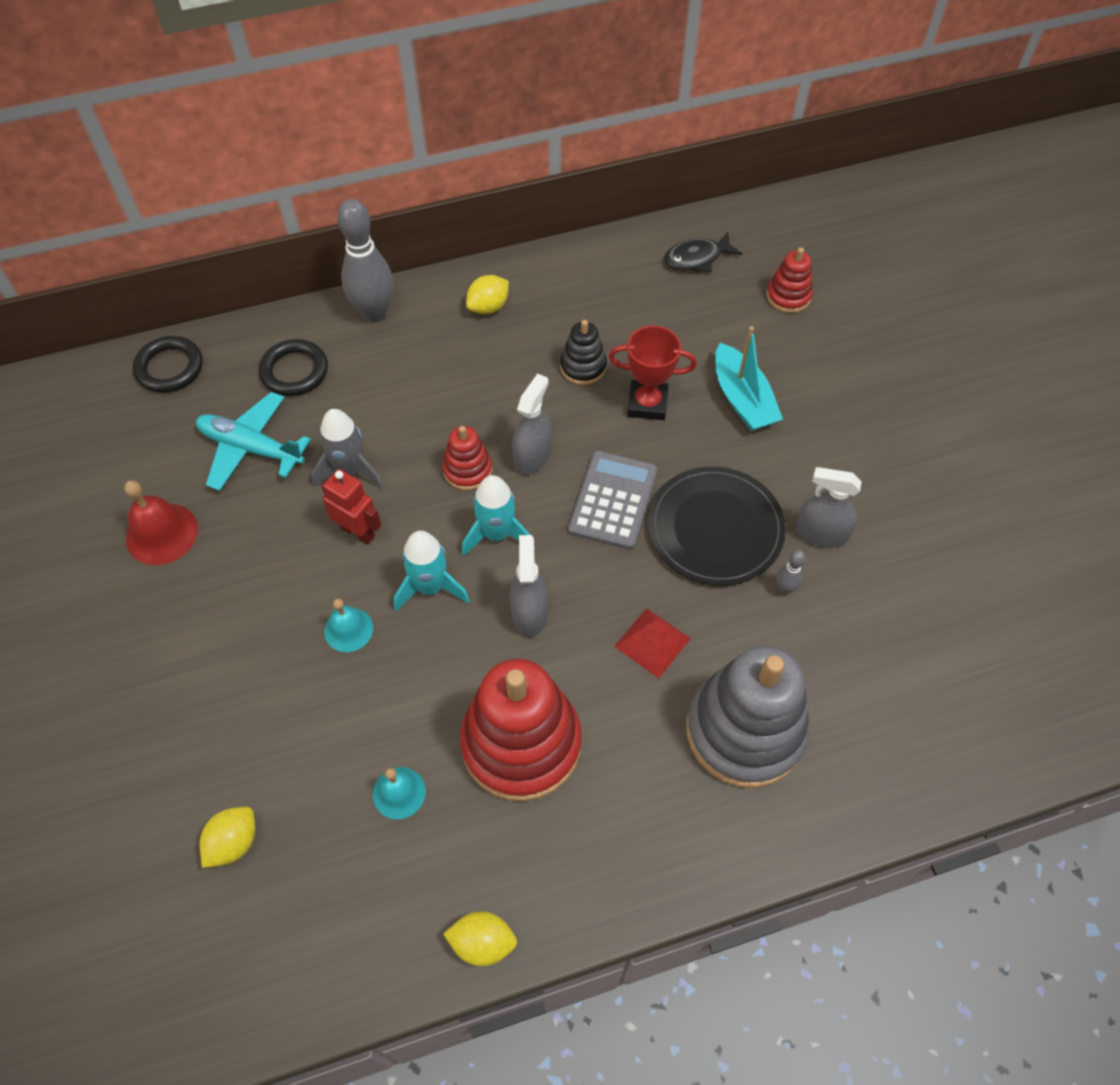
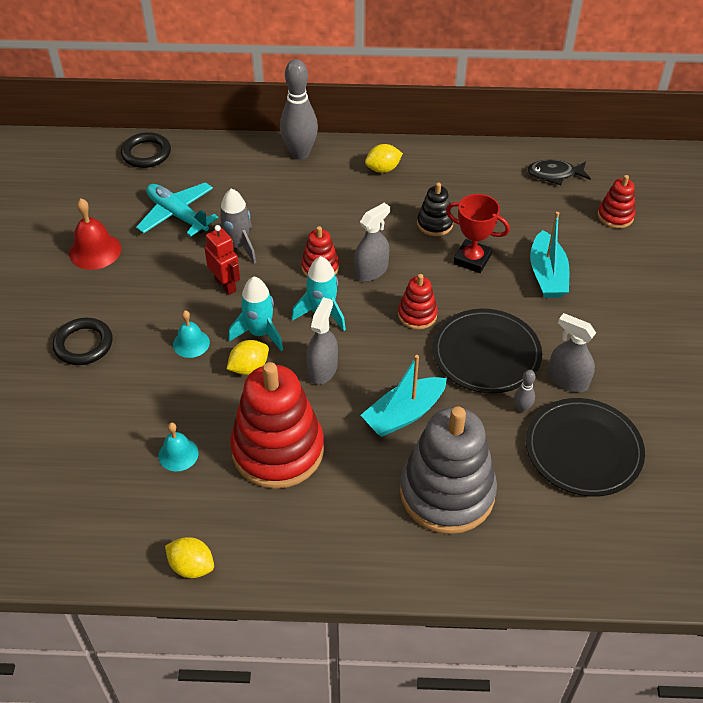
camera: 20 degrees right, 10 degrees down
(234, 842) = (54, 449): yellow lemon -> yellow lemon (249, 367)
(294, 371) = (228, 176): black ring -> black ring (83, 344)
(613, 500) = (417, 315): grey calculator -> red stacking toy
(652, 642) = (404, 414): red pyramid -> turquoise boat
(874, 620) = (583, 450): none -> black plate

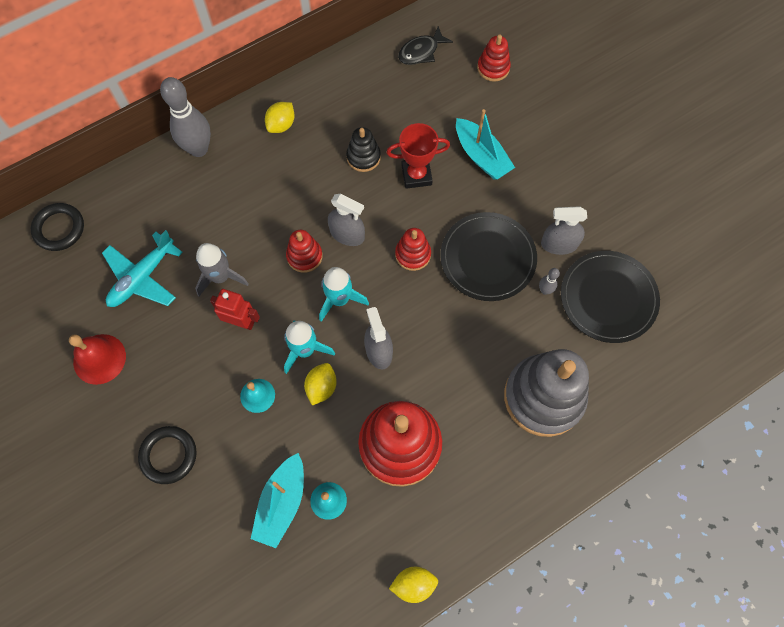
camera: 35 degrees left, 20 degrees up
(177, 215) = (142, 277): turquoise plane -> turquoise plane turned 60 degrees counterclockwise
(371, 271) = (347, 234): grey spray bottle -> grey spray bottle turned 105 degrees clockwise
(404, 414) = (467, 351): turquoise boat -> turquoise boat (282, 503)

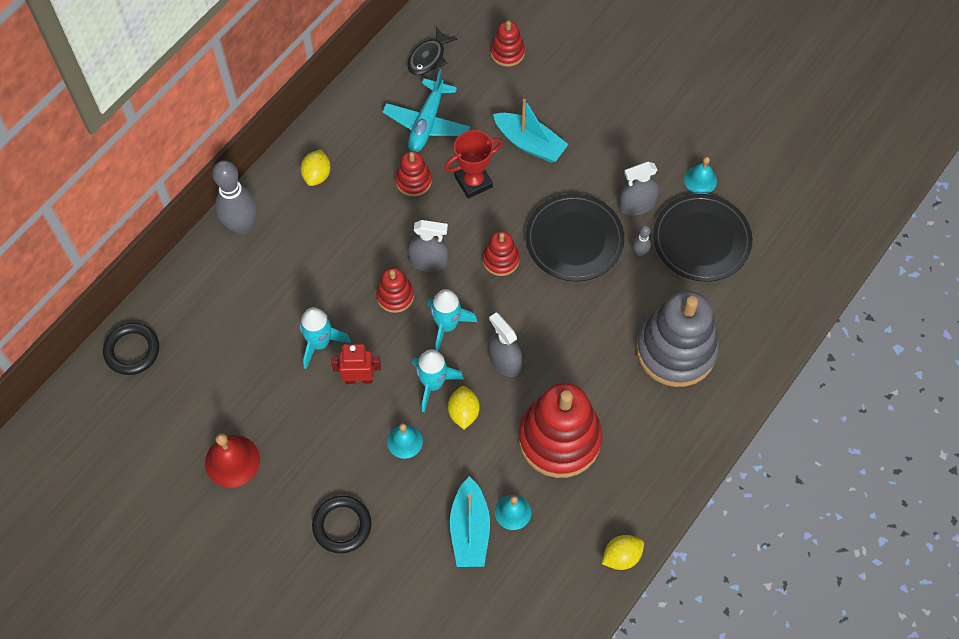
camera: 20 degrees left, 5 degrees down
(142, 277) = (240, 369): turquoise plane -> turquoise plane (427, 123)
(221, 277) = (320, 343): grey rocket -> turquoise rocket
(363, 157) = (413, 181): black stacking toy -> red stacking toy
(628, 240) = (700, 180): none -> turquoise bell

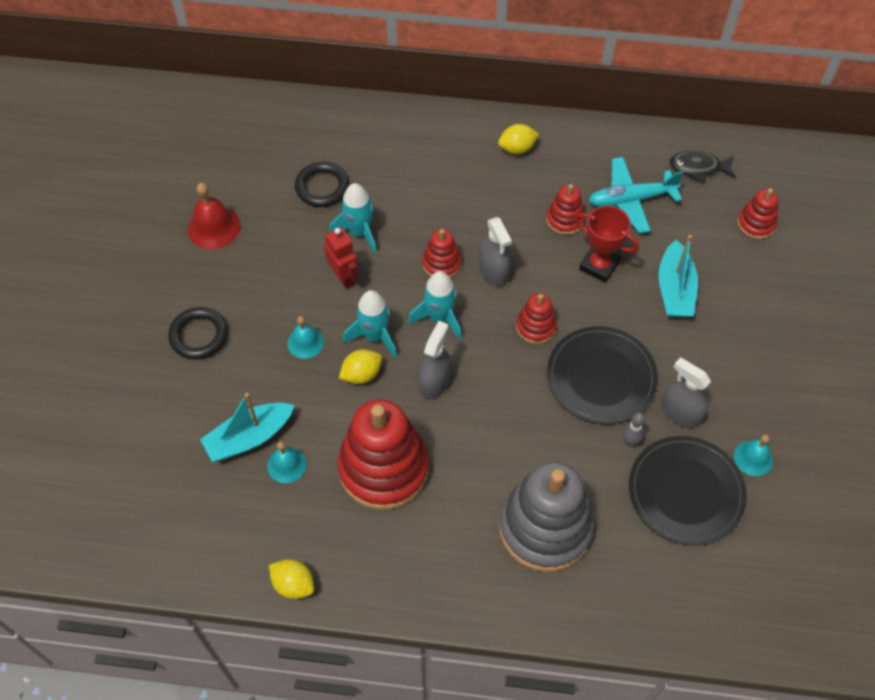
camera: 60 degrees right, 5 degrees down
(132, 350) = (271, 112): black ring -> black ring (322, 187)
(242, 225) = (431, 123): grey bowling pin -> none

